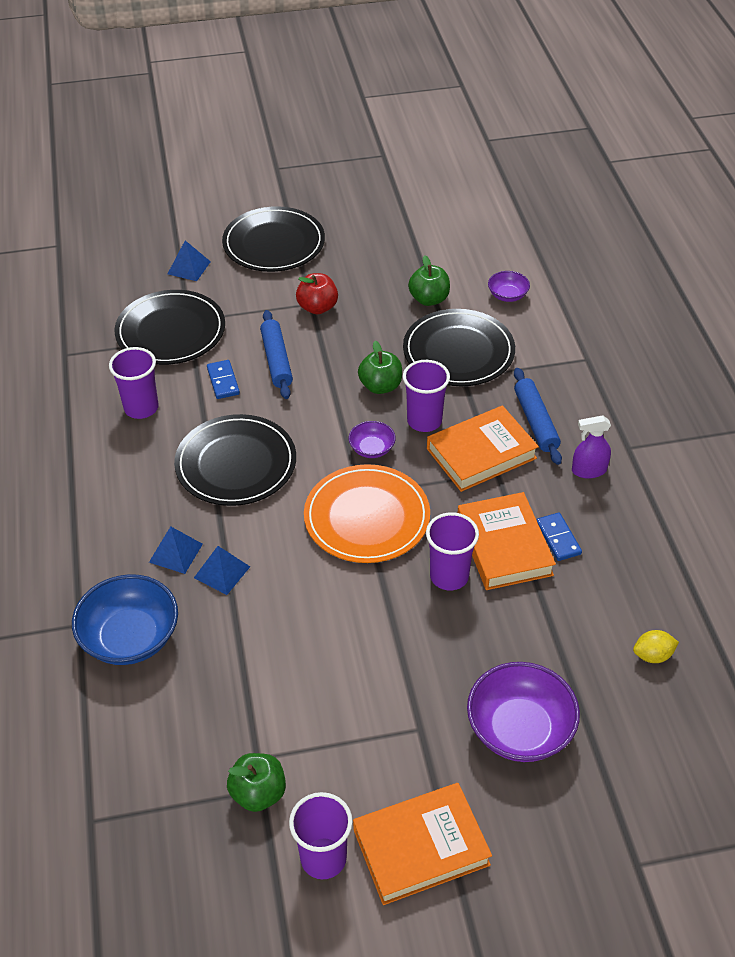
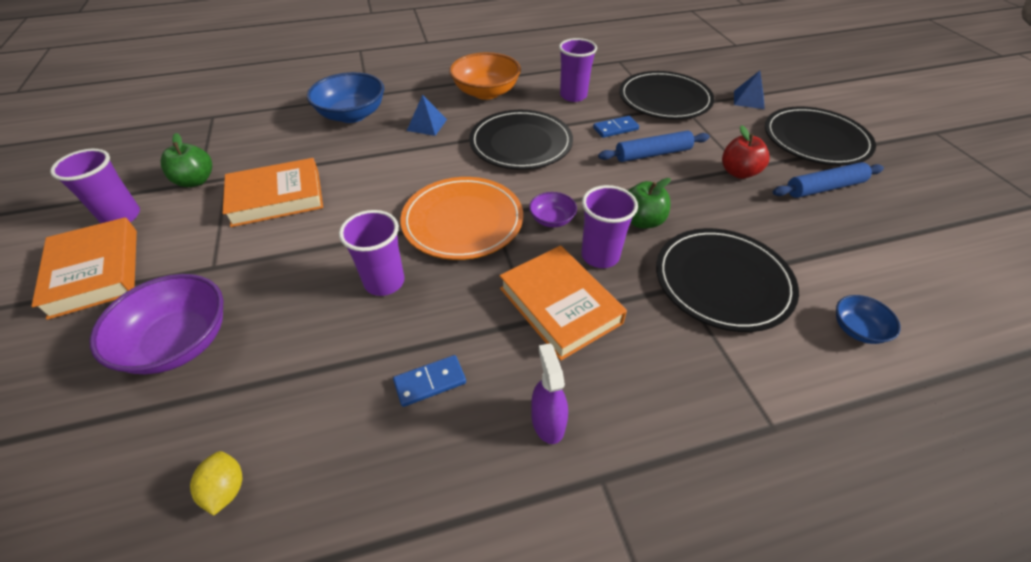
camera: 85 degrees right, 0 degrees up
(108, 492) = (486, 92): none -> orange bowl
(222, 572) = (406, 147): blue pyramid -> none
(429, 299) = (801, 253): green apple -> none
(504, 546) = (421, 328): orange book -> orange book (276, 197)
(507, 295) = (857, 329): purple bowl -> blue bowl
(535, 422) = (625, 360): blue rolling pin -> blue rolling pin (824, 188)

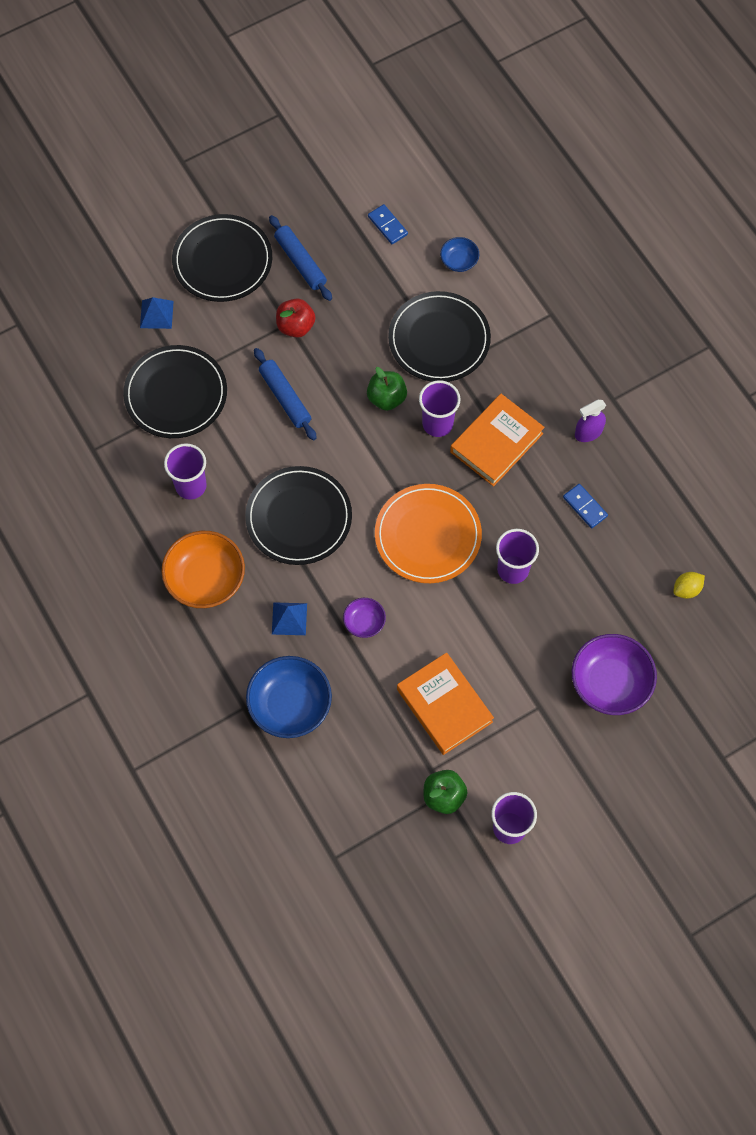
camera: 105 degrees left, 20 degrees up
(95, 272) = (573, 796): orange book -> none
(552, 219) = (405, 466): purple bowl -> purple bowl (364, 622)
(615, 129) = (248, 435): blue domino -> blue domino (387, 225)

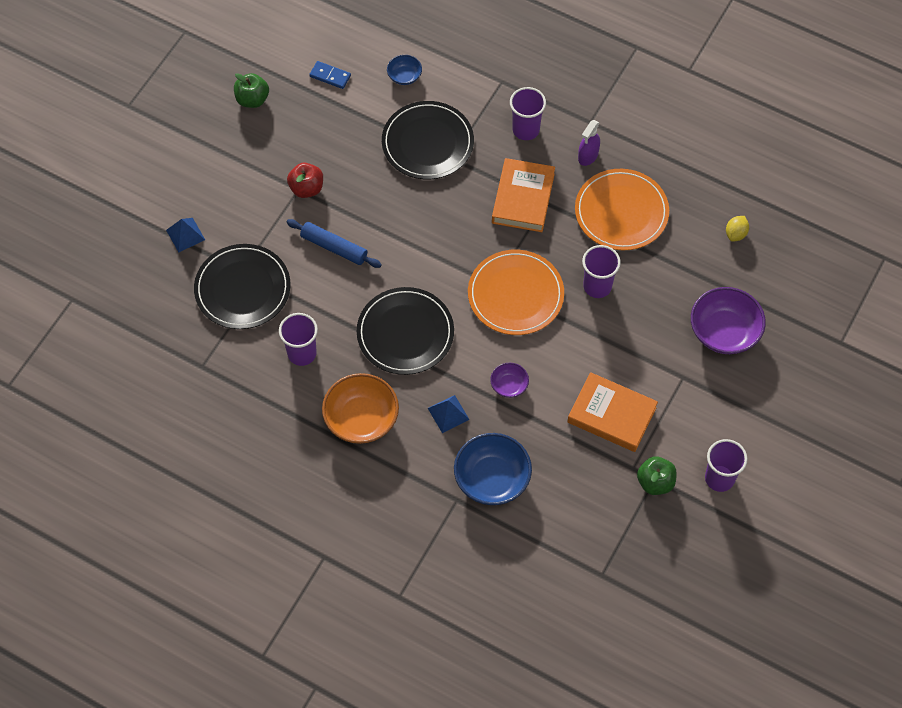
camera: 30 degrees left, 5 degrees down
(222, 261) = (213, 167): black plate -> none
(300, 262) = (278, 137): blue rolling pin -> none
(386, 398) = (415, 207): green apple -> green apple (252, 99)
(437, 424) = (468, 207): purple cup -> purple cup (526, 130)
(585, 507) = (621, 212): blue domino -> orange plate

